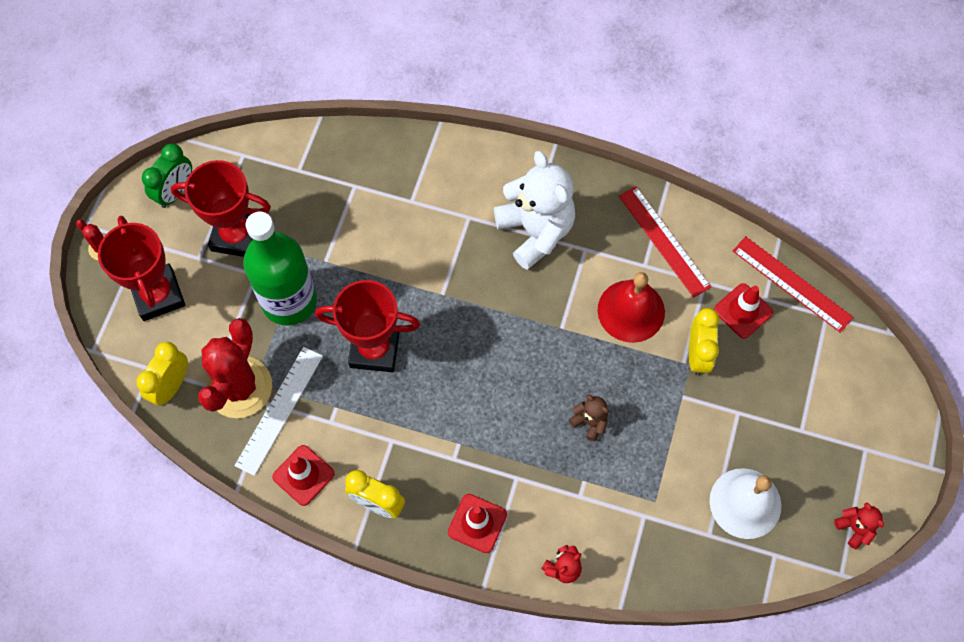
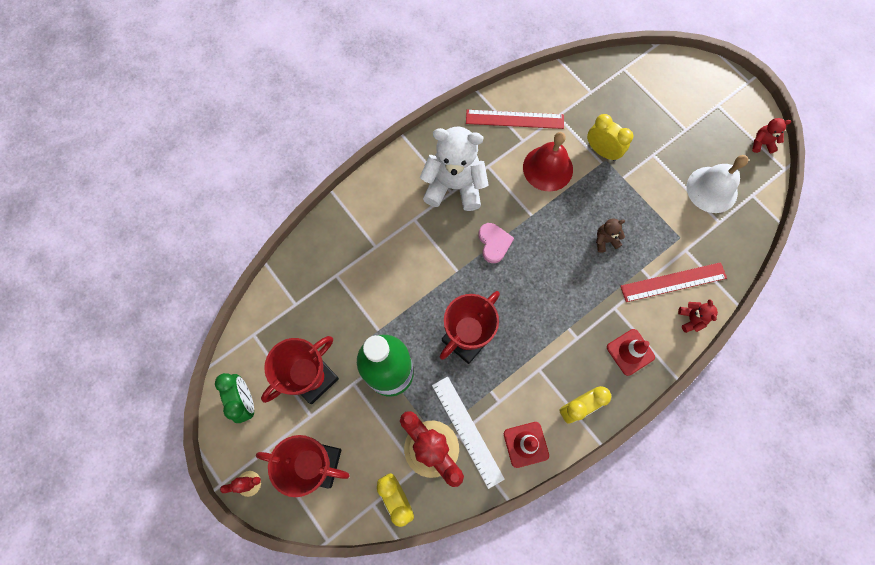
camera: 55 degrees left, 5 degrees up
(500, 310) = (494, 243): none -> pink heart
(743, 311) = (590, 108): red traffic cone -> none
(791, 284) = (591, 72): red ruler -> red ruler (673, 282)

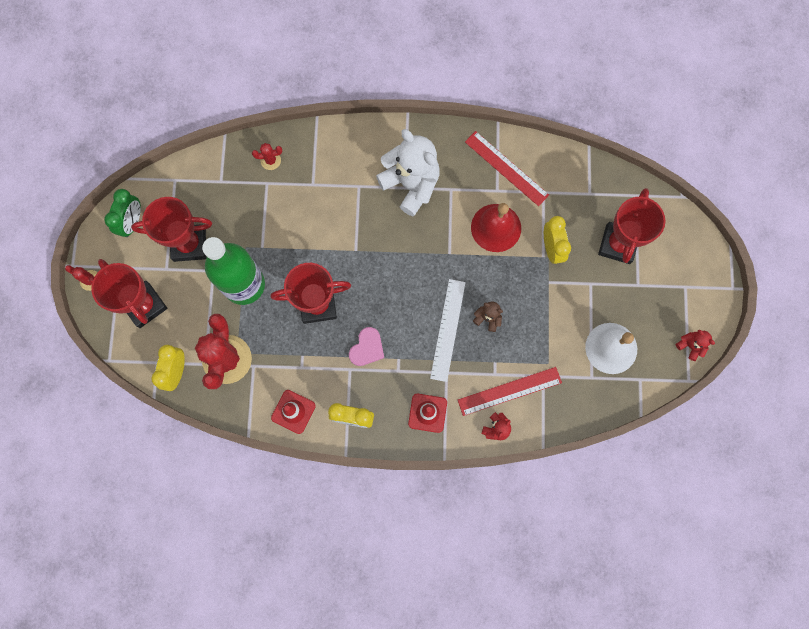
camera: 40 degrees right, 5 degrees up
(323, 254) = (270, 160): none -> red cactus
(467, 431) = (261, 368): white ruler -> white ruler (447, 329)
(494, 243) = (401, 252): pink heart -> pink heart (367, 348)
(644, 112) = (617, 244): none -> red trophy
(673, 282) = (509, 391): red ruler -> red ruler turned 45 degrees counterclockwise

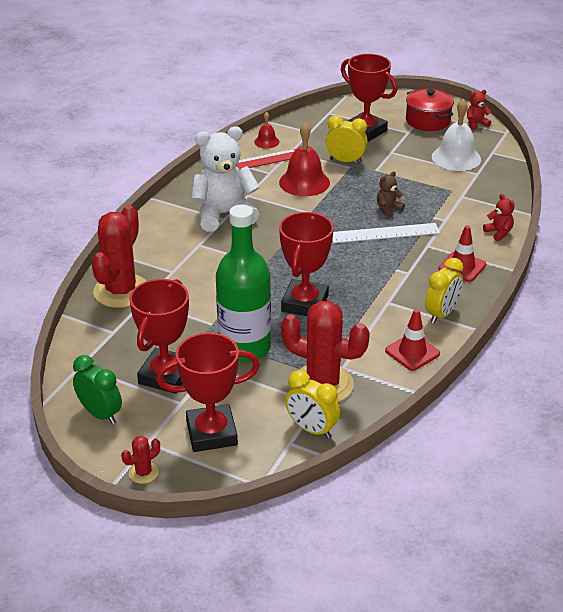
camera: 65 degrees left, 40 degrees down
(270, 160) = (121, 291): red cactus -> red cactus, size x2.28
(367, 348) = (372, 285): pink heart -> none
(447, 329) = (385, 233): white ruler -> white ruler turned 45 degrees counterclockwise
(509, 391) = (466, 216): red ruler -> none
(549, 163) = (266, 142): none -> red bell
(671, 296) = (428, 121): none -> red pot

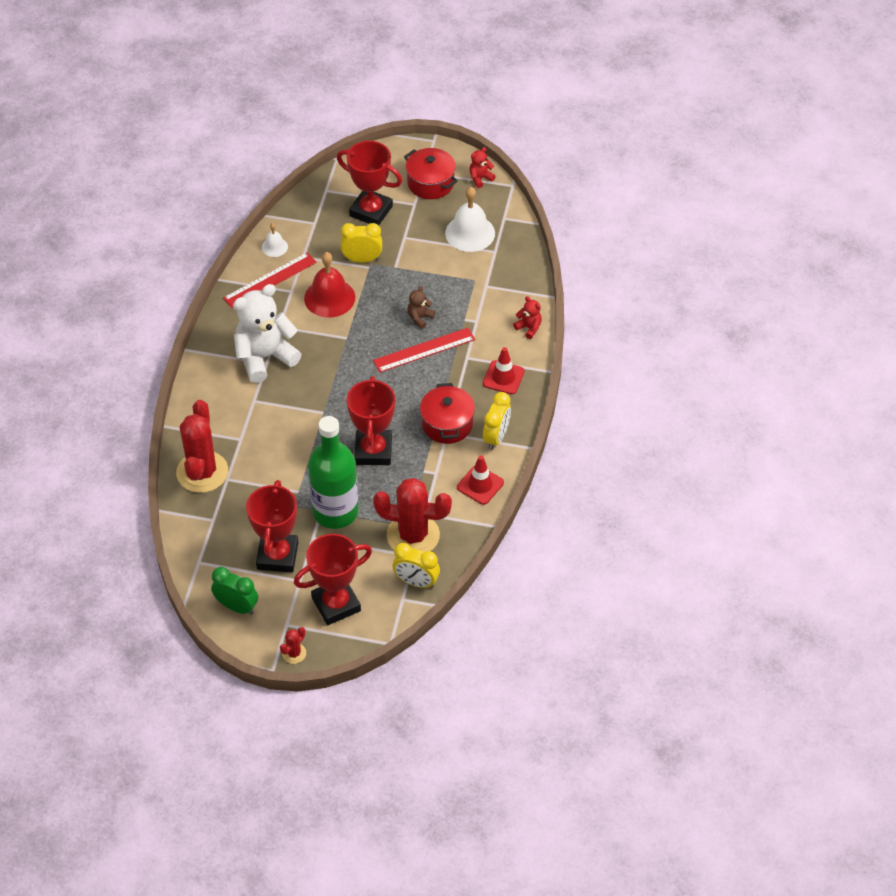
camera: 15 degrees left, 15 degrees up
(266, 142) = (274, 247): red bell -> white bell
(385, 233) = (424, 350): white ruler -> red ruler
(391, 294) = (447, 424): none -> red pot

